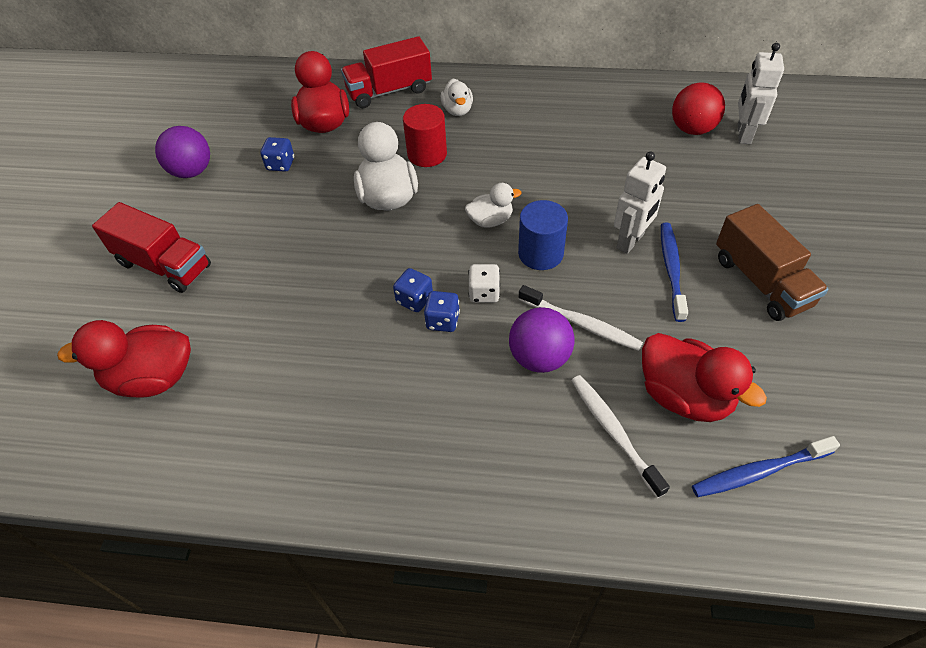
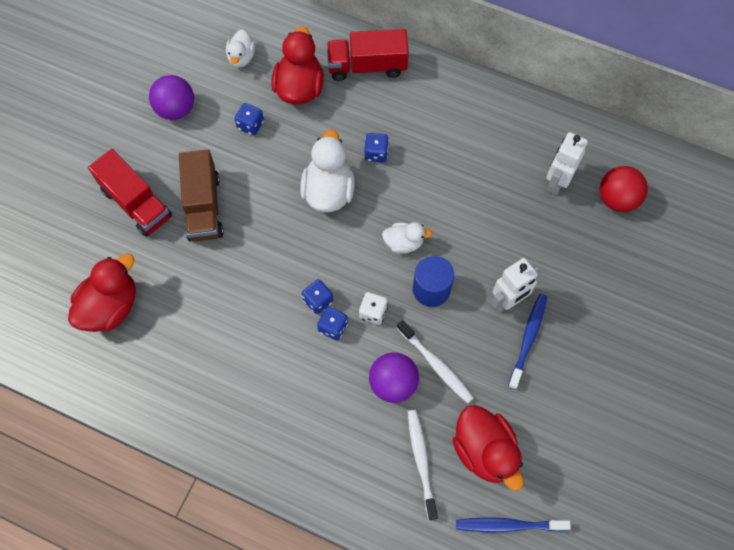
camera: 15 degrees right, 15 degrees up
(153, 378) = (110, 307): red duck -> red duck turned 120 degrees clockwise
(427, 154) = (376, 153): red cylinder -> blue dice
(457, 110) = (420, 109): white duck -> white duck (241, 57)
(743, 134) = (659, 219): white robot -> white robot (556, 182)
(761, 281) = (593, 374): brown truck -> brown truck (204, 207)

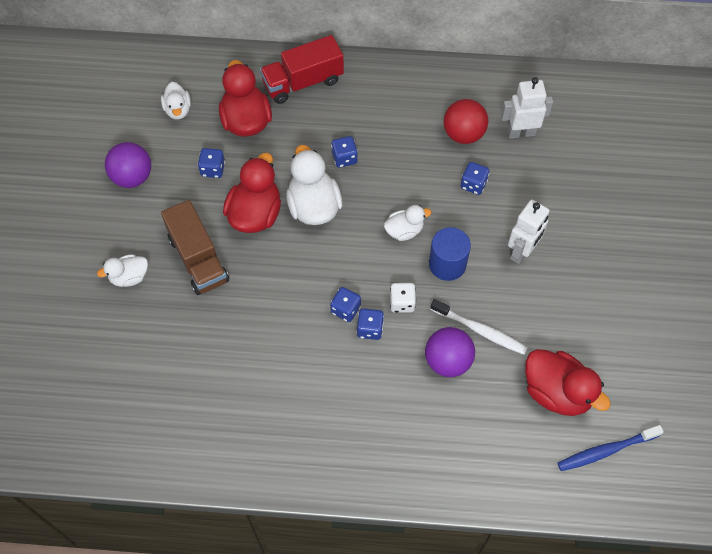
camera: 20 degrees left, 5 degrees down
(110, 307) = (143, 383): red duck -> red duck (255, 214)
(136, 203) = (129, 277): red truck -> white duck
(421, 461) = (503, 422): white toothbrush -> none
(488, 219) = (473, 184): none -> blue dice
(528, 339) = (554, 279): blue toothbrush -> none
(556, 182) = (521, 132): white robot -> white robot turned 75 degrees clockwise
(617, 199) = (580, 131): red ball -> red ball (463, 134)

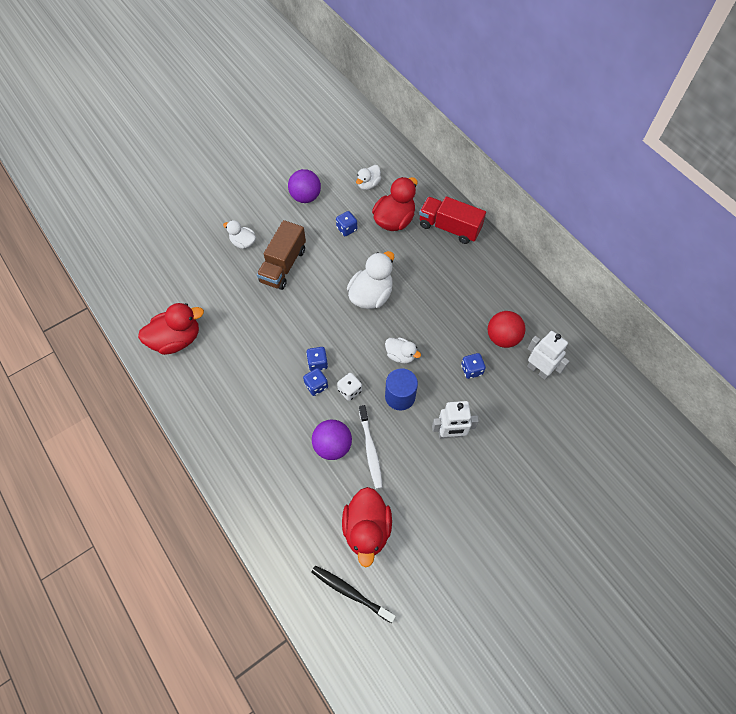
camera: 50 degrees right, 0 degrees up
(255, 214) = (338, 270): red duck -> red duck (176, 339)
(344, 158) = (419, 287): blue dice -> none
(606, 450) = (350, 592): blue toothbrush -> black toothbrush

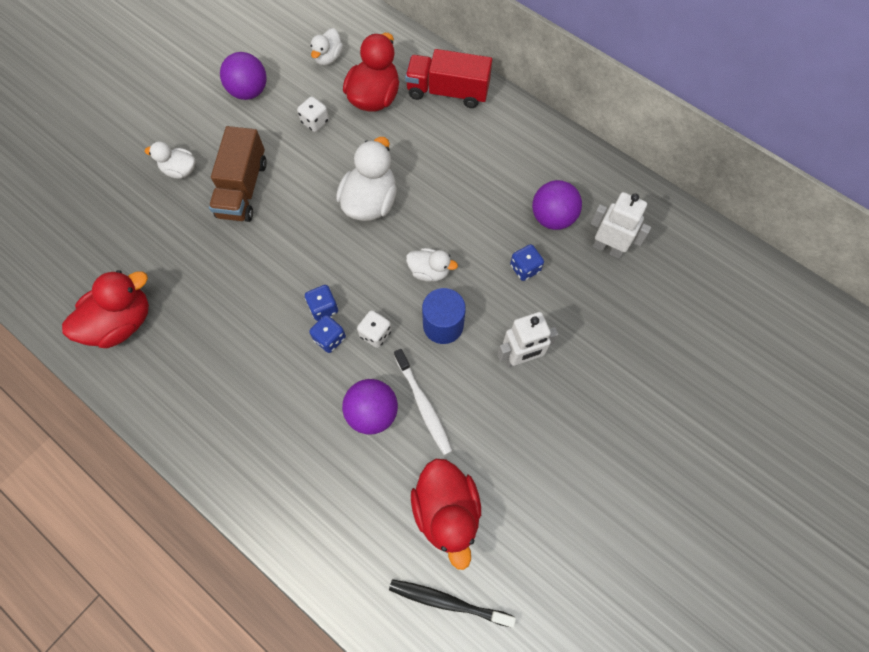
camera: 15 degrees left, 5 degrees up
(346, 229) = (315, 122): blue dice -> white dice
(502, 337) = (552, 217): red ball -> purple ball

